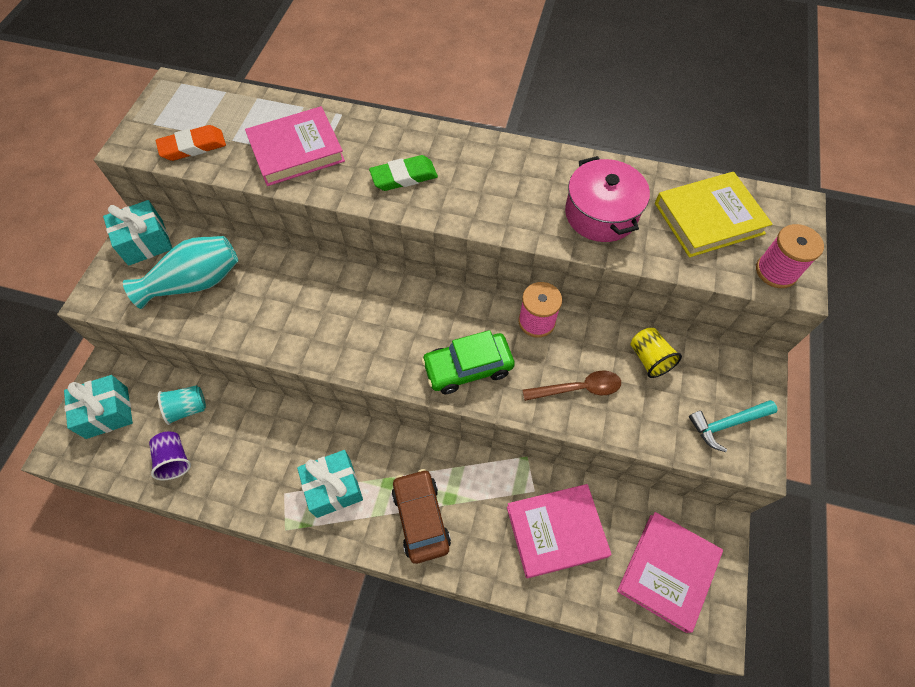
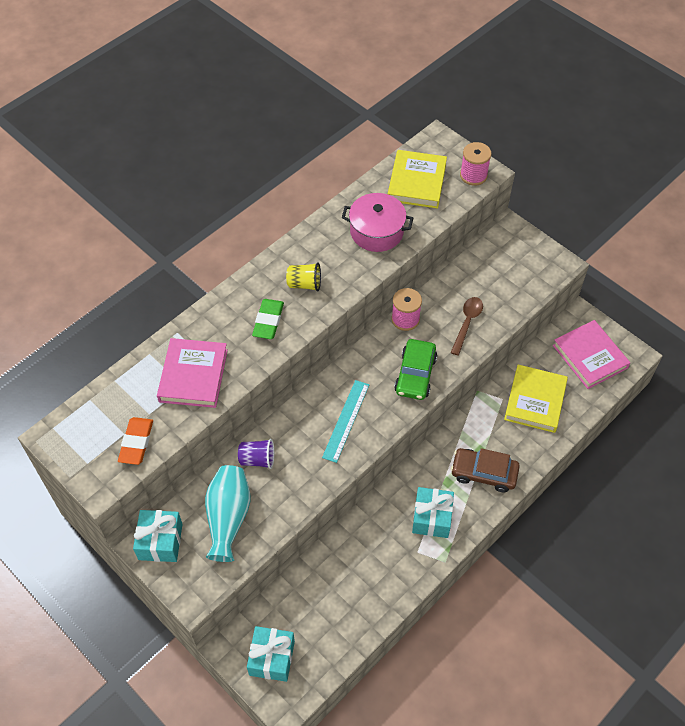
camera: 60 degrees left, 5 degrees down
(174, 459) = (345, 619): purple cup -> purple cup (257, 459)
(187, 408) = (306, 595): turquoise cup -> none
(366, 329) = (346, 420): none -> turquoise ruler
(556, 531) = (535, 401): pink book -> yellow book
(649, 359) = (470, 275): yellow cup -> yellow cup (304, 284)
(727, 424) = (533, 264): turquoise hammer -> none

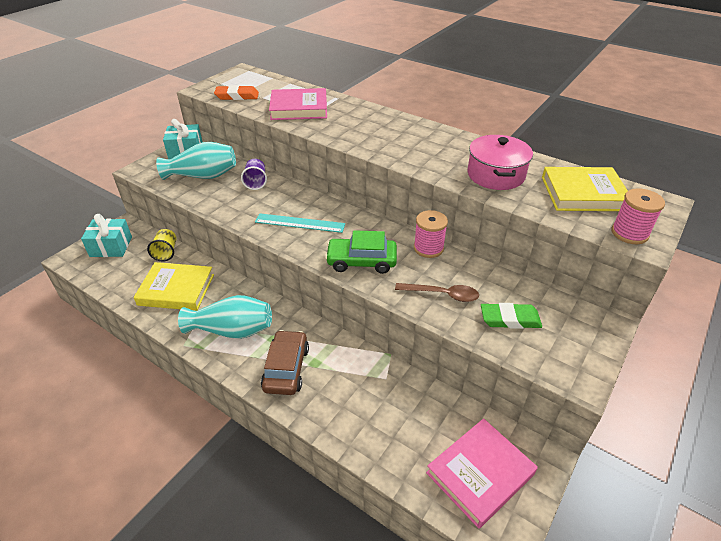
camera: 80 degrees right, 15 degrees down
(268, 321) = (362, 131): green eraser -> green eraser (510, 319)
(304, 284) = (409, 143): yellow cup -> yellow cup (166, 252)
(432, 518) = (232, 330): turquoise gift -> turquoise vase
(535, 401) = (391, 412): yellow book -> yellow book (176, 290)

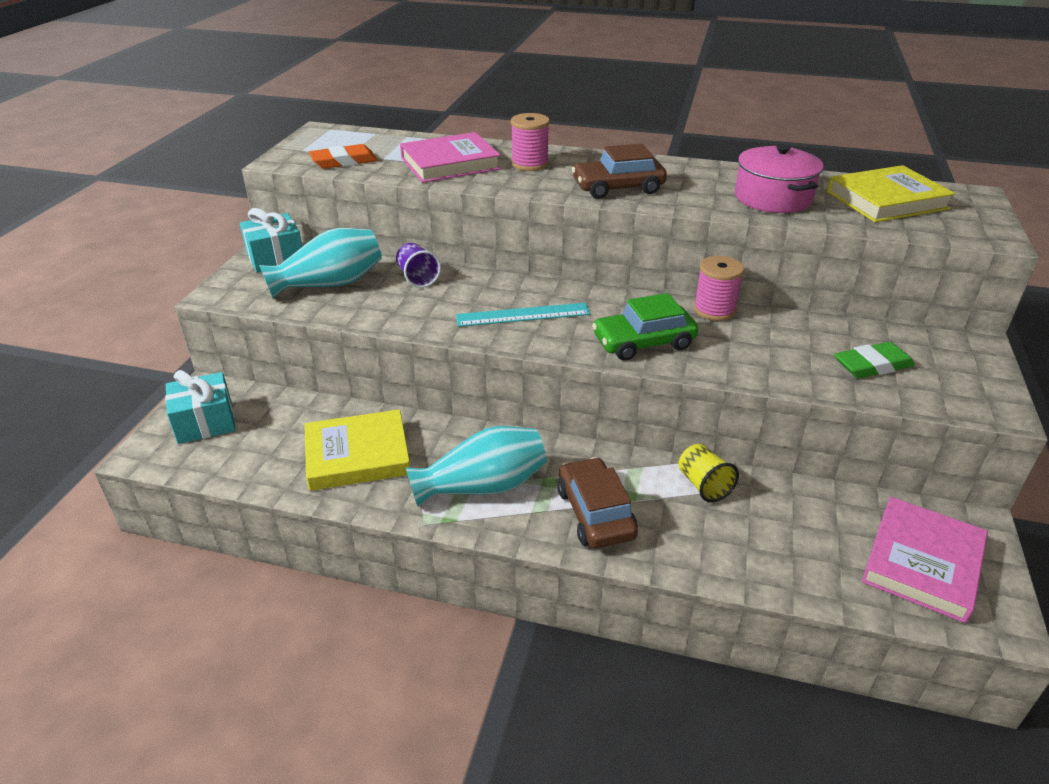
camera: 20 degrees left, 5 degrees down
(166, 252) = (303, 410): yellow cup -> yellow cup (703, 485)
(392, 146) = (618, 188): none -> brown car
(442, 295) = (774, 357): brown spoon -> none
(629, 233) = (971, 230): pink spool -> pink spool (530, 164)

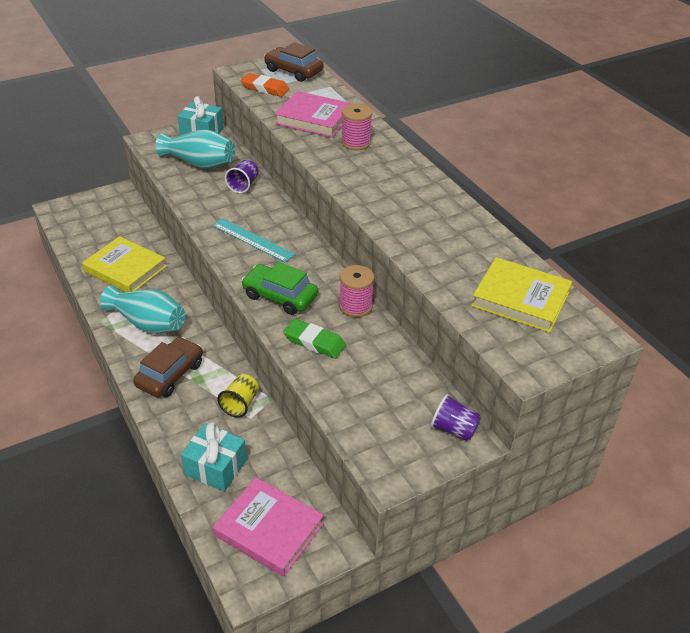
camera: 45 degrees right, 5 degrees up
(205, 422) = (96, 209): turquoise gift -> turquoise gift (215, 467)
(618, 188) = (369, 187): brown car -> brown car (293, 71)
(773, 198) = (447, 250): pink pot -> none
(872, 365) = (373, 400): green eraser -> green eraser (314, 342)
(922, 563) = (269, 529): pink book -> pink book turned 45 degrees clockwise
(954, 344) = (453, 429): none -> purple cup

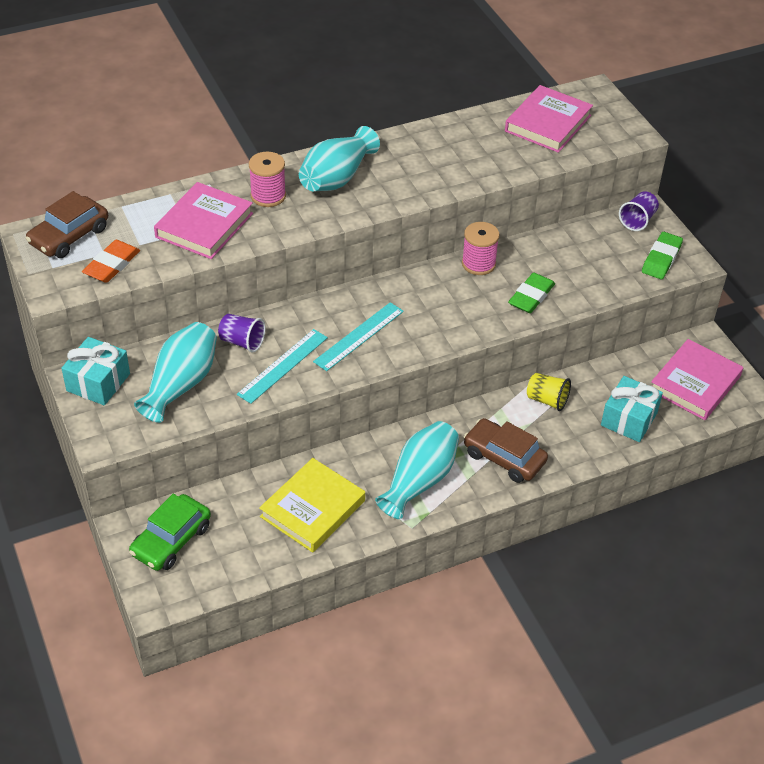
camera: 85 degrees left, 5 degrees up
(218, 205) = (282, 365): none -> turquoise ruler
(280, 296) = (461, 318): green car -> green car (171, 540)
(388, 173) = (337, 178): none -> turquoise vase
(391, 448) = (661, 259): none -> green eraser
(520, 299) = (548, 123): yellow book -> pink book

